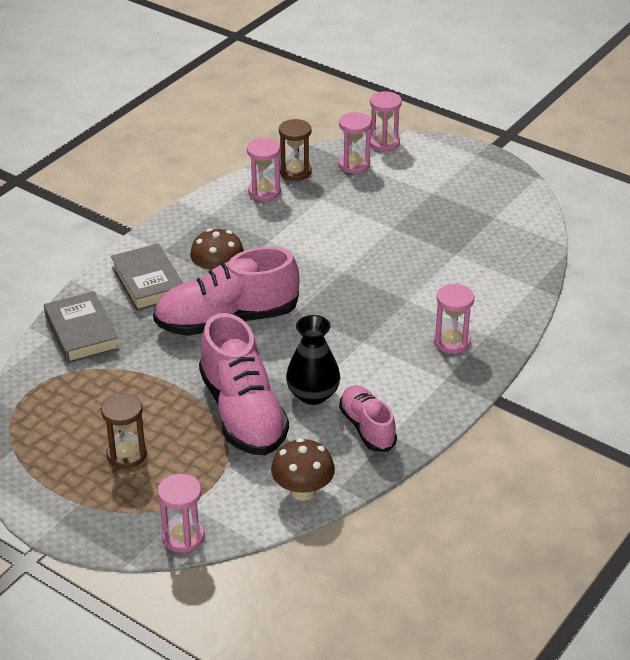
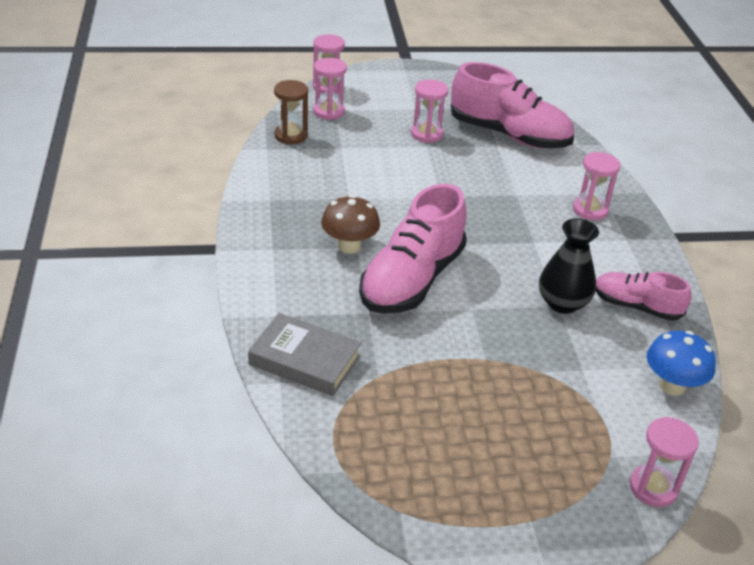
camera: 45 degrees left, 0 degrees up
(126, 454) = (504, 446): brown hourglass -> none
(148, 282) = (300, 283): grey book -> none
(243, 413) = (538, 350): pink shoe -> pink shoe (509, 135)
(264, 192) = (288, 161): pink hourglass -> pink hourglass (426, 134)
(303, 491) = (672, 385): brown mushroom -> blue mushroom

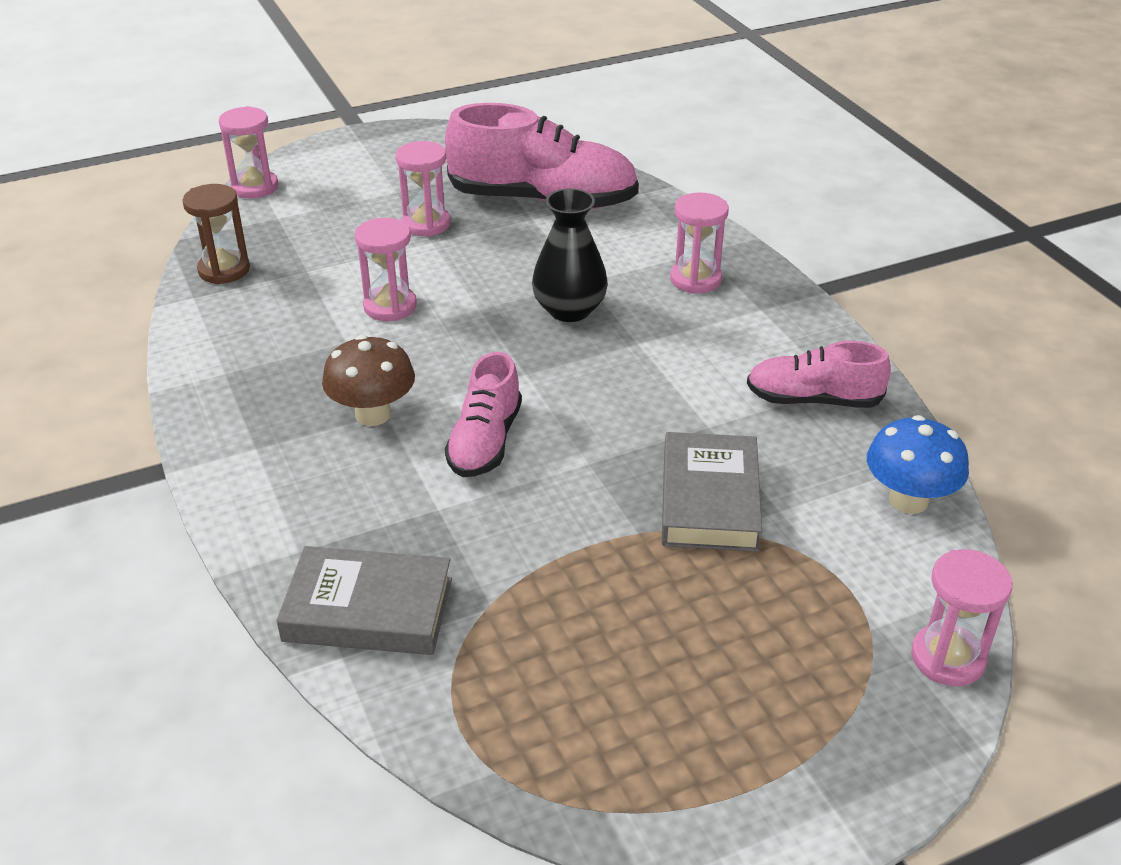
camera: 15 degrees left, 0 degrees up
(328, 111) = (269, 222): pink hourglass -> pink hourglass (390, 306)
(412, 280) = (485, 442): pink shoe -> pink shoe, size x0.57
(539, 351) = (709, 500): none -> grey book
(562, 303) = (712, 421): black vase -> black vase (569, 310)

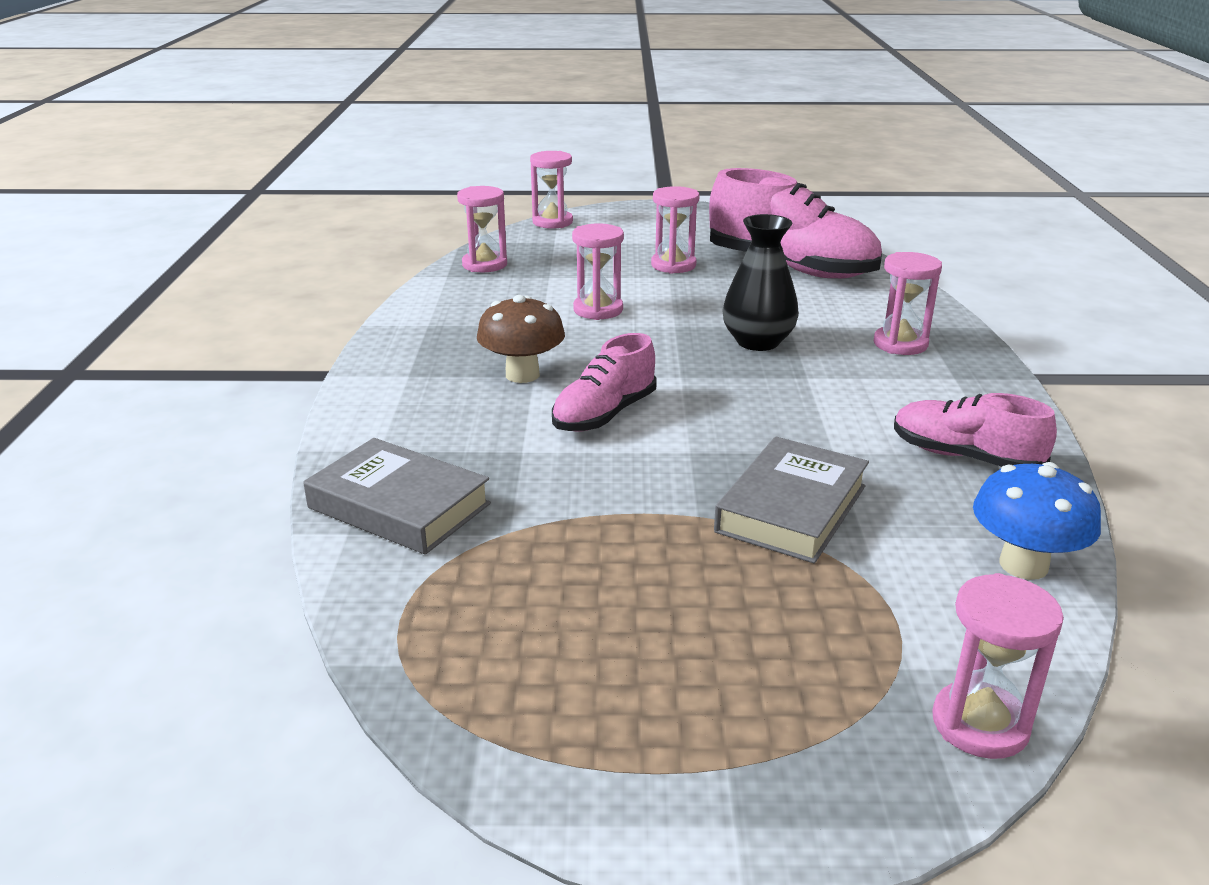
camera: 25 degrees right, 10 degrees down
(224, 270) = (484, 265): brown hourglass -> pink hourglass

